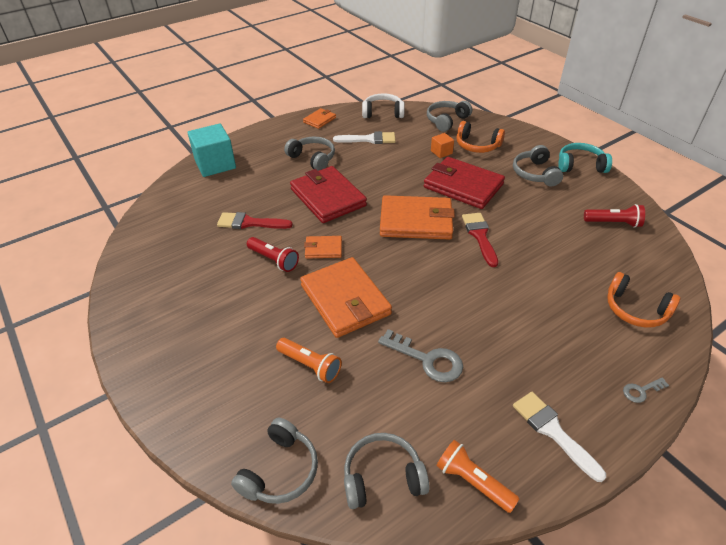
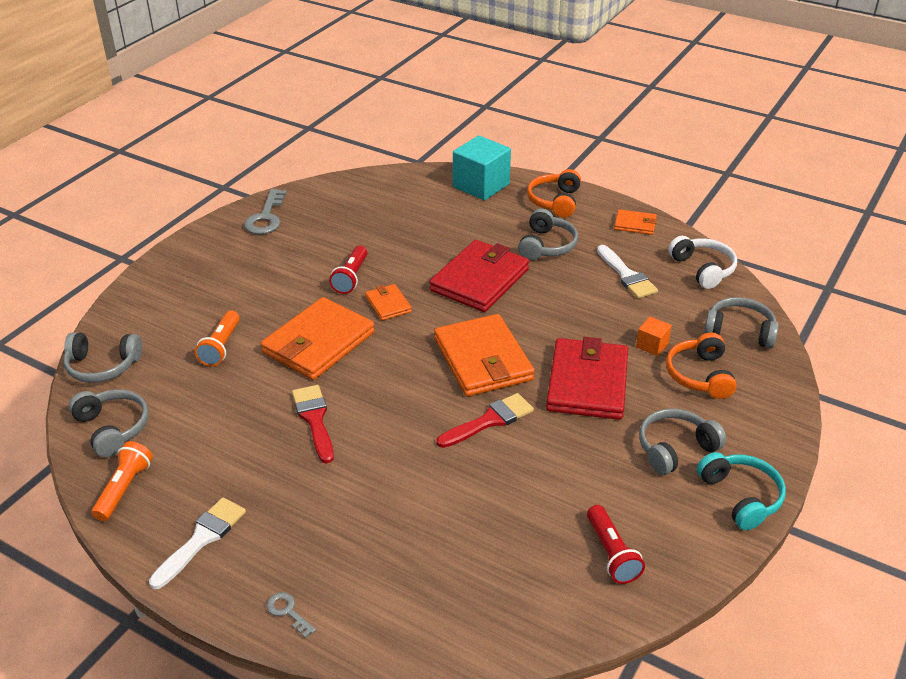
camera: 65 degrees right, 5 degrees down
(249, 223) = (398, 242): red brush -> red brush (314, 419)
(427, 359) = (261, 423): grey key -> grey key (266, 217)
(635, 309) = (430, 595): orange headphones -> orange headphones (555, 201)

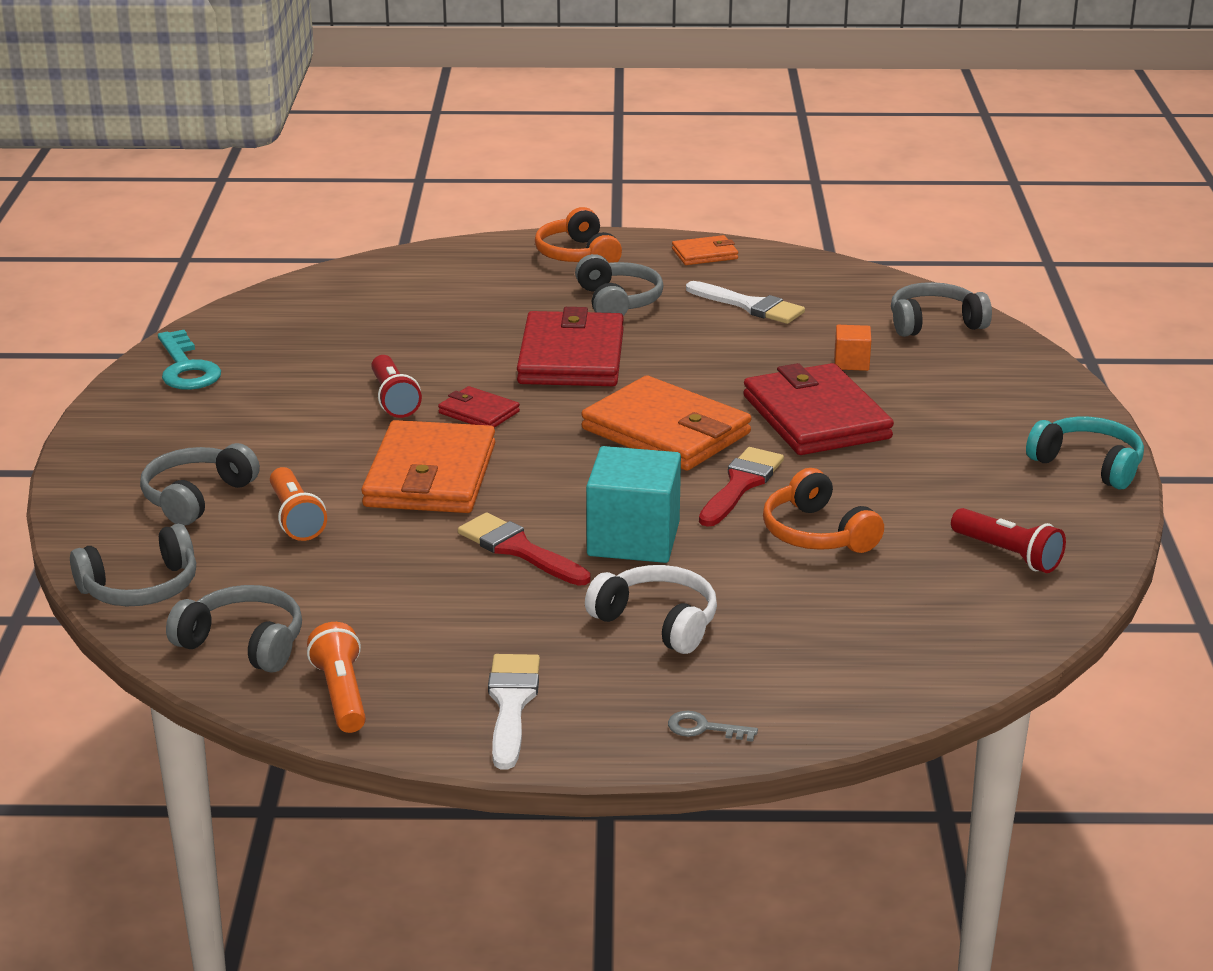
camera: 30 degrees left, 10 degrees down
(266, 217) = (186, 368): grey key -> turquoise key
(388, 304) = (478, 412): orange wallet -> red wallet
(481, 185) = (459, 262): turquoise cube -> turquoise cube (633, 539)
(675, 448) = (977, 446): grey headphones -> grey headphones (196, 497)
(699, 375) = (934, 375): orange headphones -> orange headphones (816, 533)
(703, 269) = (832, 277): white headphones -> white headphones (657, 622)

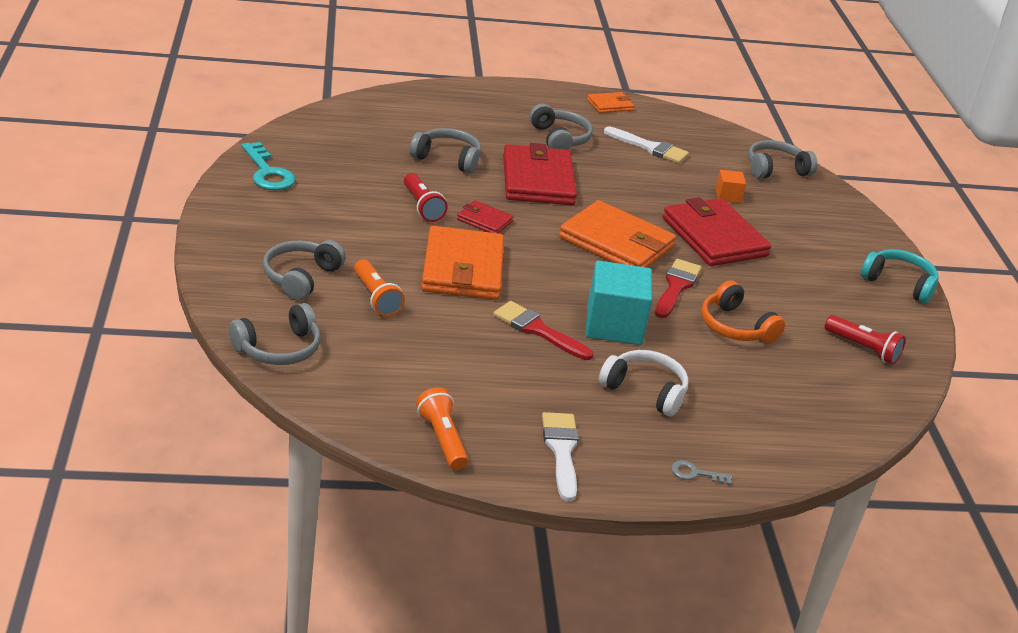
camera: 10 degrees left, 5 degrees up
(244, 643) = (363, 396): grey headphones -> grey headphones (447, 159)
(577, 255) = (523, 100): orange headphones -> none

